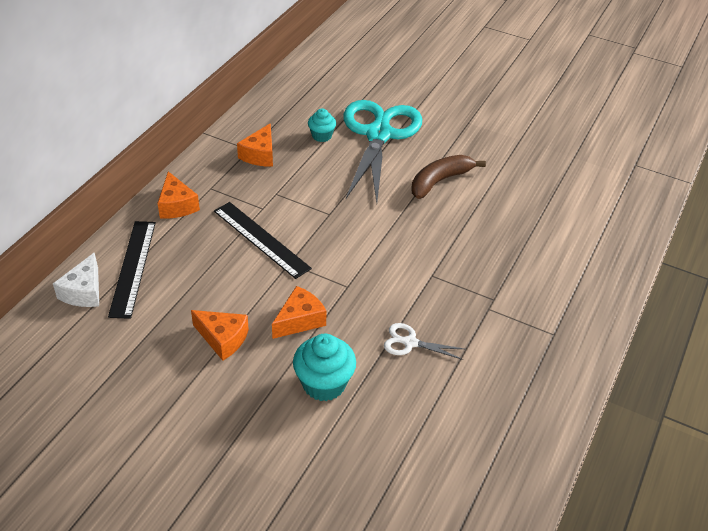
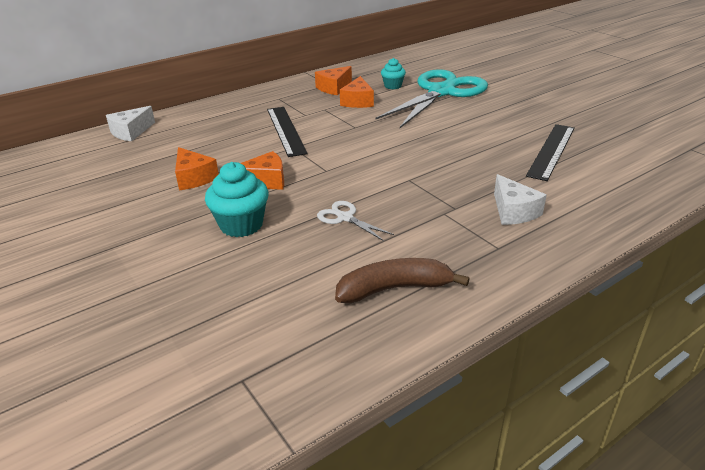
camera: 30 degrees right, 10 degrees down
(133, 268) = (177, 127): black ruler -> black ruler (552, 151)
(177, 205) = (244, 102): orange cheese -> orange cheese (358, 101)
(440, 181) = (471, 125): brown banana -> brown banana (394, 288)
(541, 288) = (513, 211): none -> white cheese

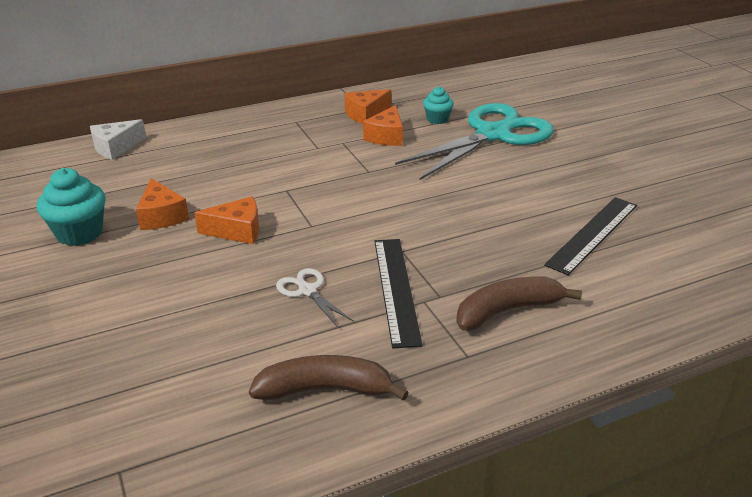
camera: 10 degrees right, 0 degrees up
(241, 225) = (190, 283): turquoise cupcake -> turquoise cupcake (79, 233)
(285, 130) = (286, 166): black ruler -> black ruler (395, 289)
(513, 211) = (507, 310): white cheese -> brown banana

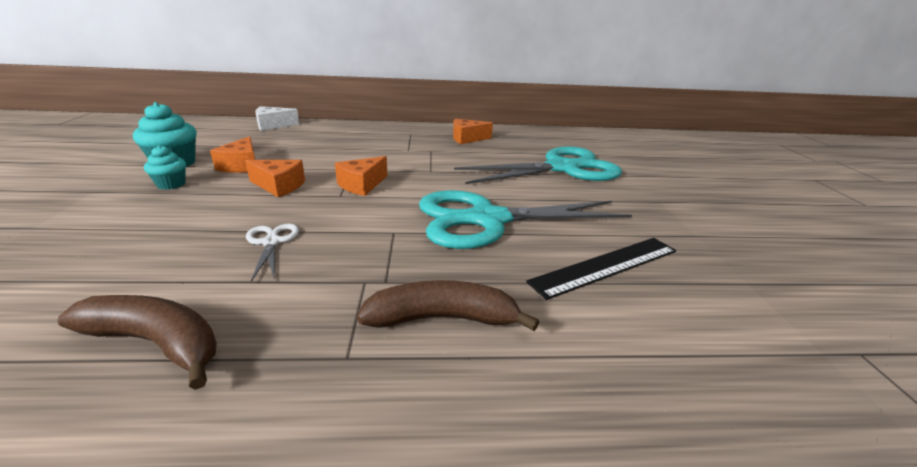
camera: 20 degrees right, 5 degrees down
(386, 136) = (469, 153): orange cheese -> orange cheese (362, 185)
(395, 289) = (350, 263): black ruler -> none
(437, 119) = (522, 151): turquoise cupcake -> turquoise cupcake (171, 184)
(471, 215) = (488, 220): none -> turquoise scissors

